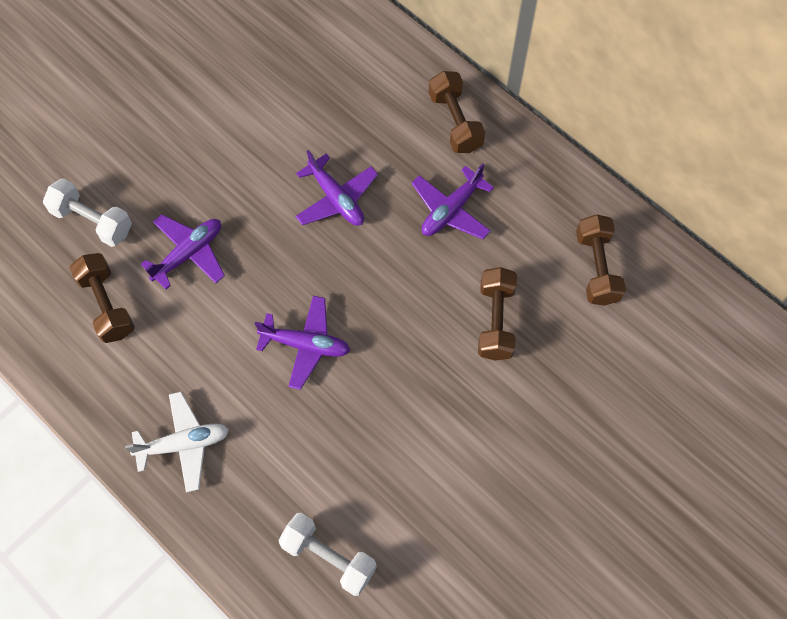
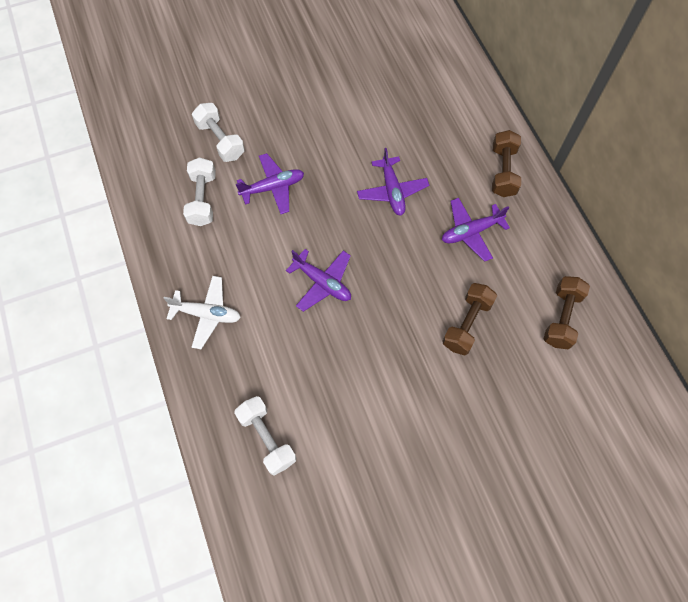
camera: 25 degrees right, 0 degrees up
(107, 305) = (202, 199): brown dumbbell -> white dumbbell

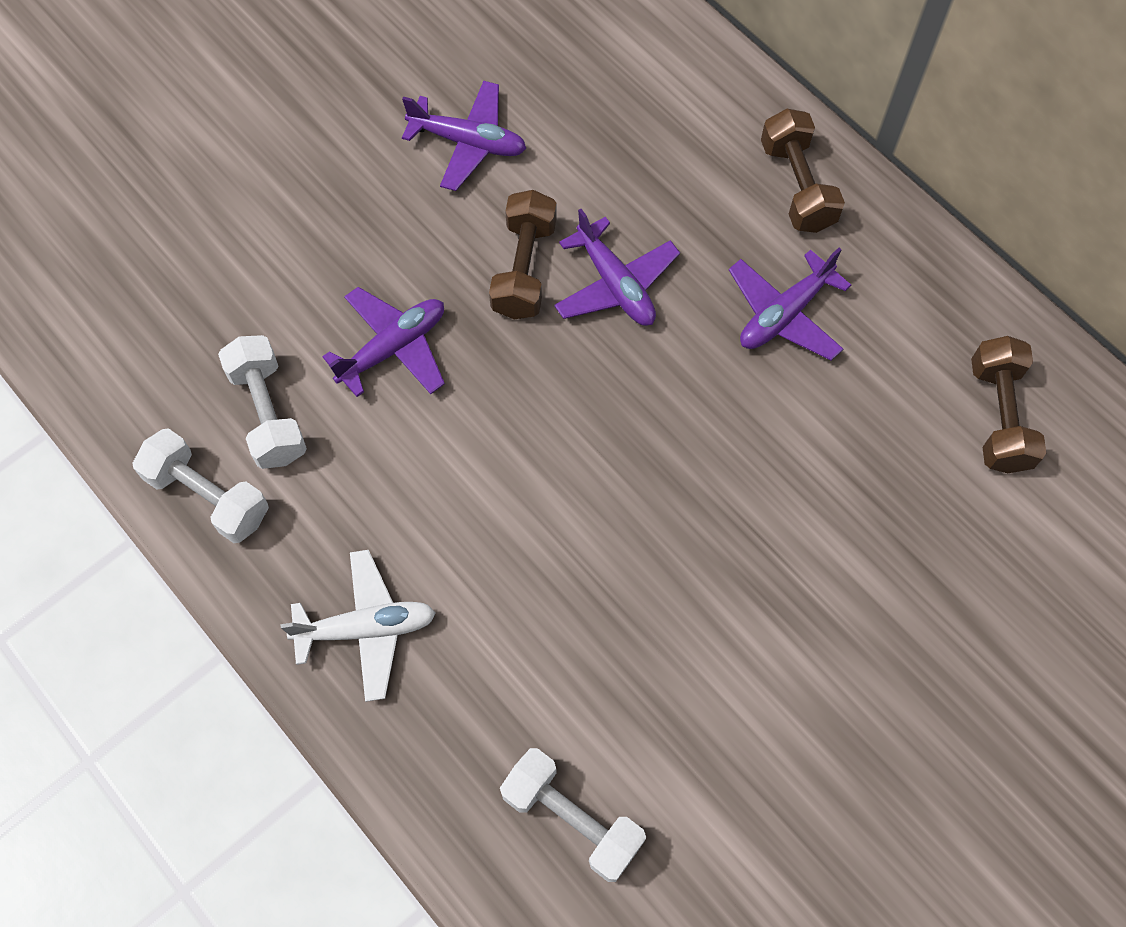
camera: 20 degrees left, 0 degrees up
(220, 140) = (256, 289): white dumbbell -> white dumbbell (208, 496)
(322, 282) = (557, 496): purple plane -> purple plane (468, 142)
(467, 324) = (842, 483): brown dumbbell -> brown dumbbell (524, 269)

